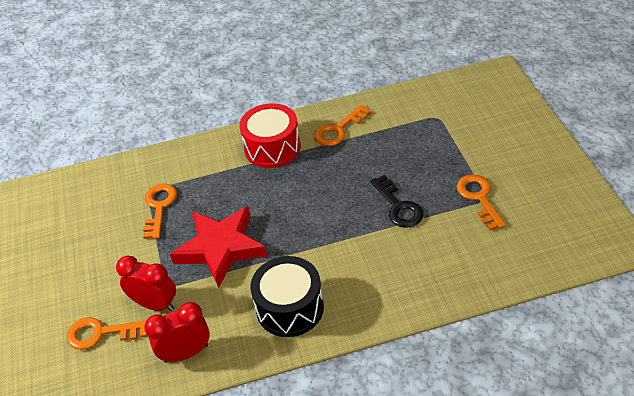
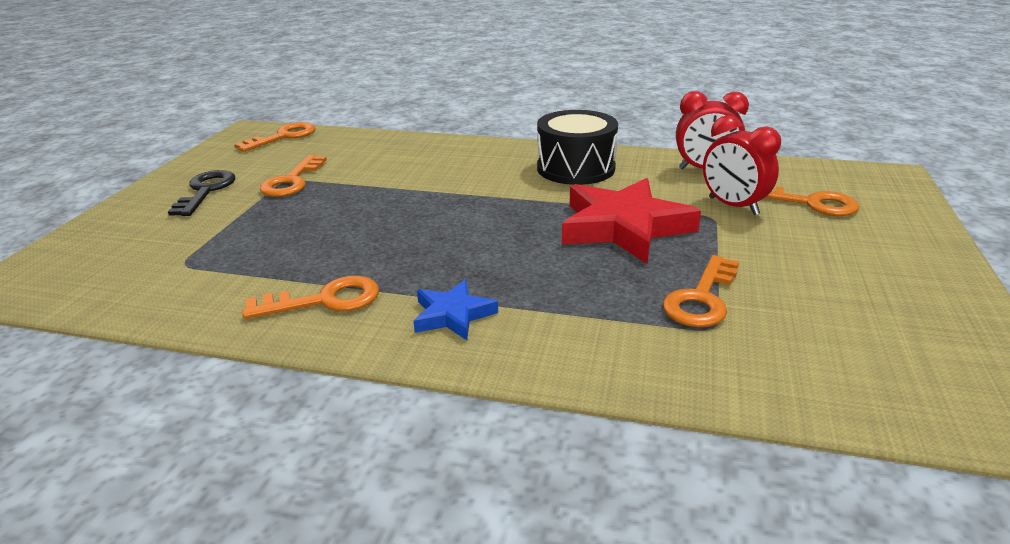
camera: 155 degrees left, 15 degrees down
(272, 148) = (453, 315): red drum -> blue star
(398, 207) = (377, 199): black key -> black key (206, 191)
(574, 247) = (283, 137): none -> orange key

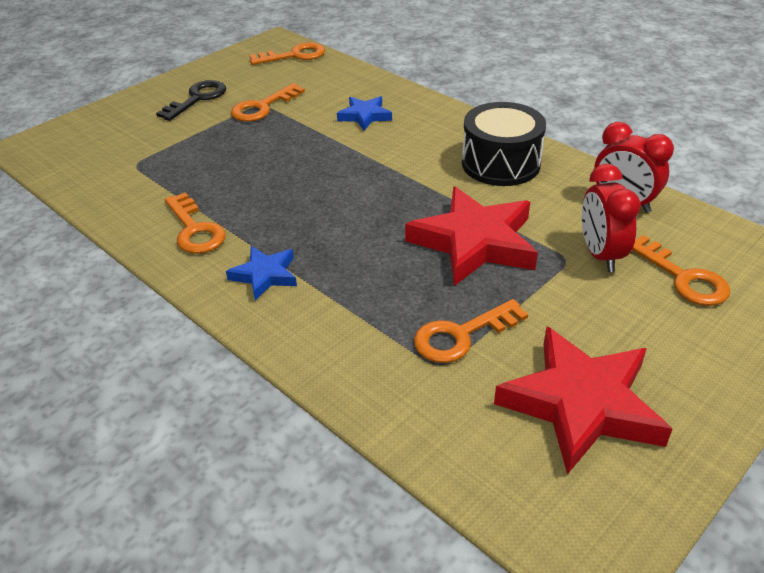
camera: 30 degrees right, 10 degrees up
(325, 300) = (195, 230): orange key -> orange key turned 45 degrees clockwise
(410, 164) = (365, 116): none -> blue star
(859, 312) = (581, 404): none -> red star

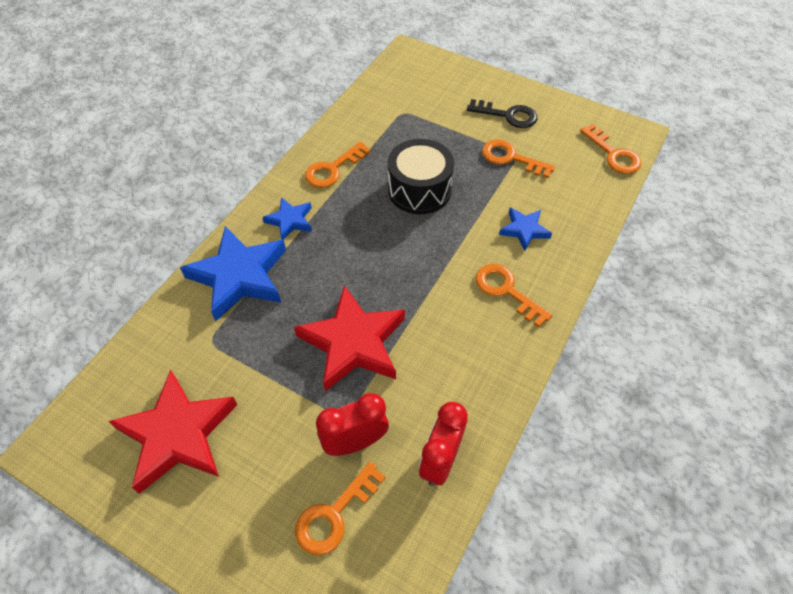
camera: 75 degrees right, 15 degrees up
(340, 330) = (239, 276): none -> blue star
(461, 335) = (241, 349): orange key -> orange key (506, 291)
(500, 163) = (478, 348): black drum -> black drum (419, 190)

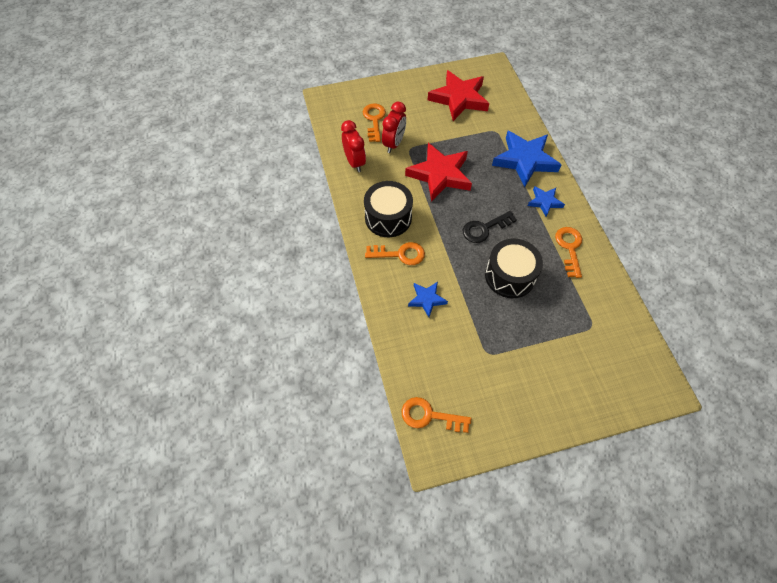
camera: 135 degrees right, 5 degrees up
(476, 342) = (388, 217): none -> black drum
(507, 115) = (530, 388): black key -> black key (484, 228)
(511, 158) = (488, 349): orange key -> none

